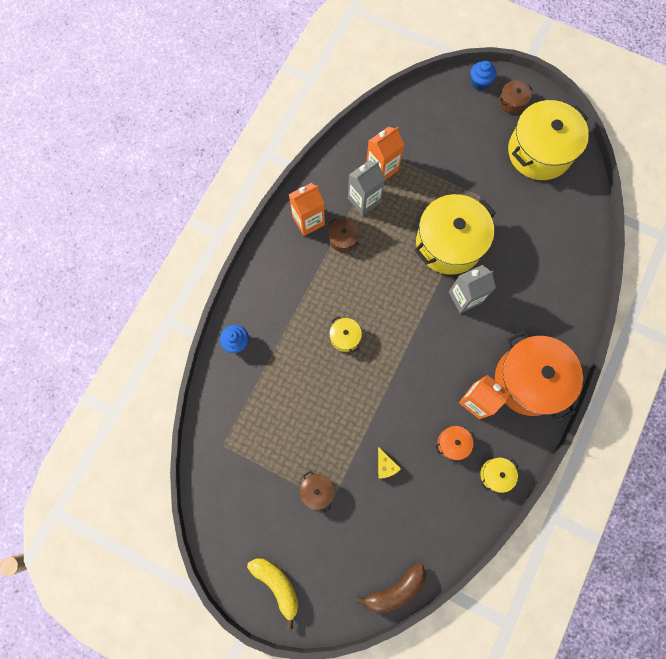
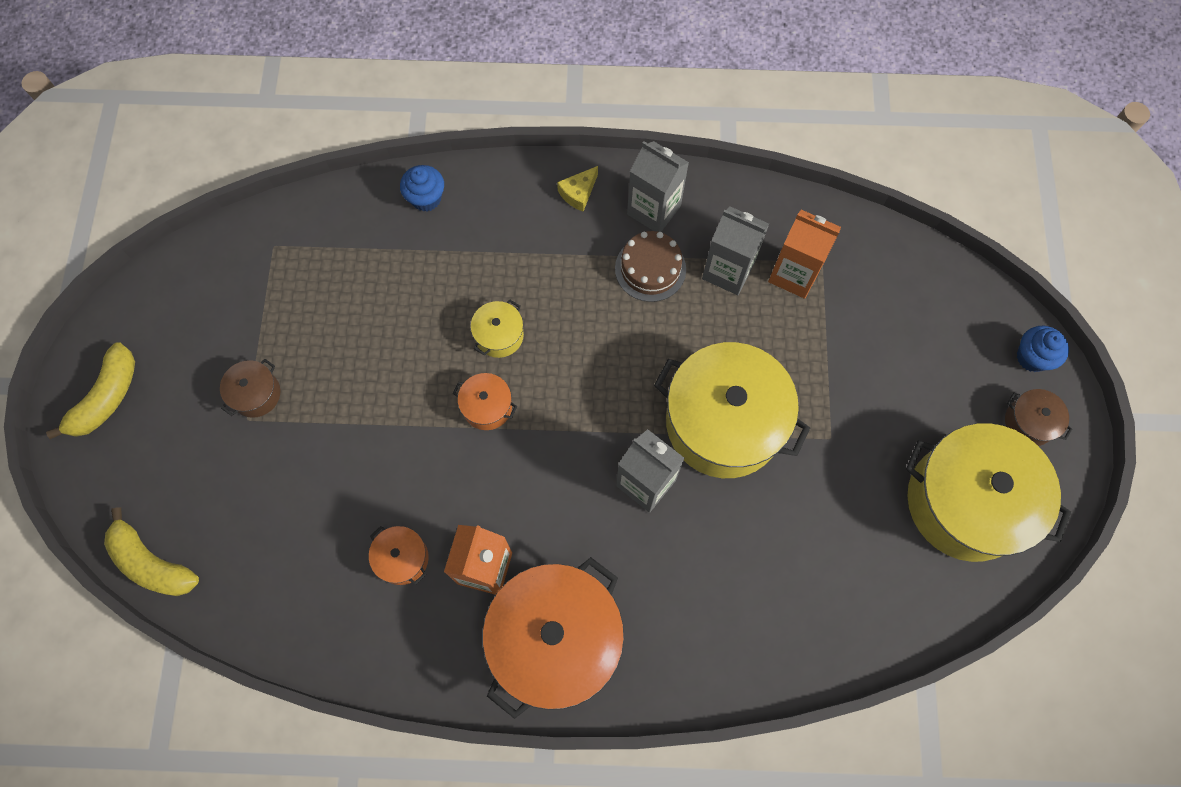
camera: 65 degrees right, 5 degrees down
(308, 221) = (653, 210): orange carton -> grey carton
(343, 239) = (650, 269): brown pot -> brown cake
(385, 361) = (487, 407): none -> orange pot
(385, 465) = (329, 473): yellow cheese -> yellow cheese (578, 193)
(395, 589) = (152, 563): brown banana -> yellow banana
(495, 474) = (379, 645): yellow pot -> none

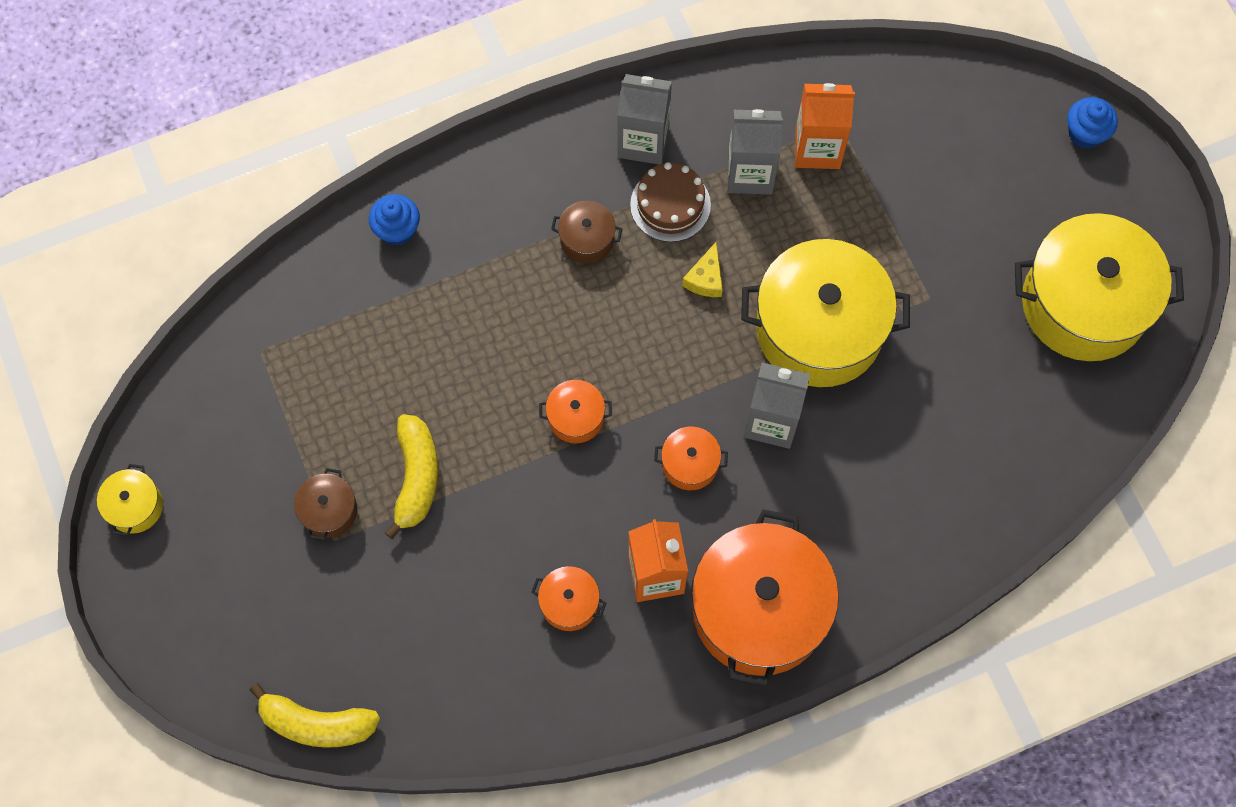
camera: 25 degrees left, 0 degrees up
(107, 398) = (171, 585): yellow banana -> yellow banana (416, 477)
(499, 335) = (550, 340): yellow pot -> yellow pot (135, 506)
(560, 487) = (690, 464): none -> orange pot
(578, 193) = (556, 156): yellow cheese -> yellow cheese (705, 278)
(1029, 422) = (1109, 200): brown pot -> brown pot (587, 239)

